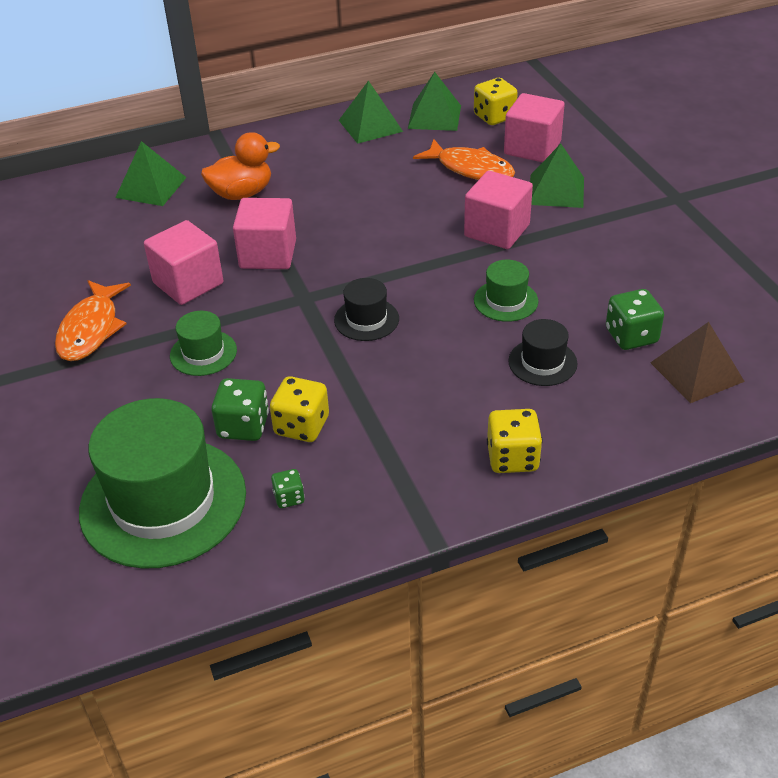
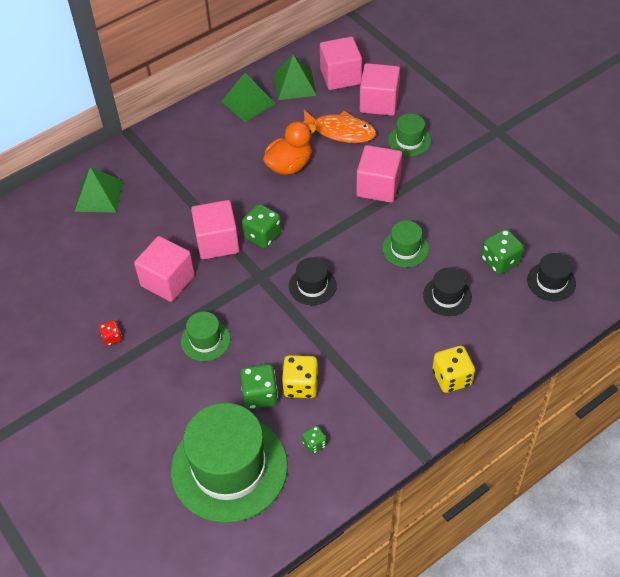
camera: 15 degrees left, 10 degrees up
(91, 329) = (112, 338): orange fish -> red dice
(242, 193) = (173, 188): orange duck -> orange duck (289, 165)
(327, 257) = (262, 235): none -> green dice
(494, 117) = (340, 76): yellow dice -> pink cube
(556, 190) = (409, 140): green pyramid -> green hat
(697, 372) = (551, 281): brown pyramid -> black hat

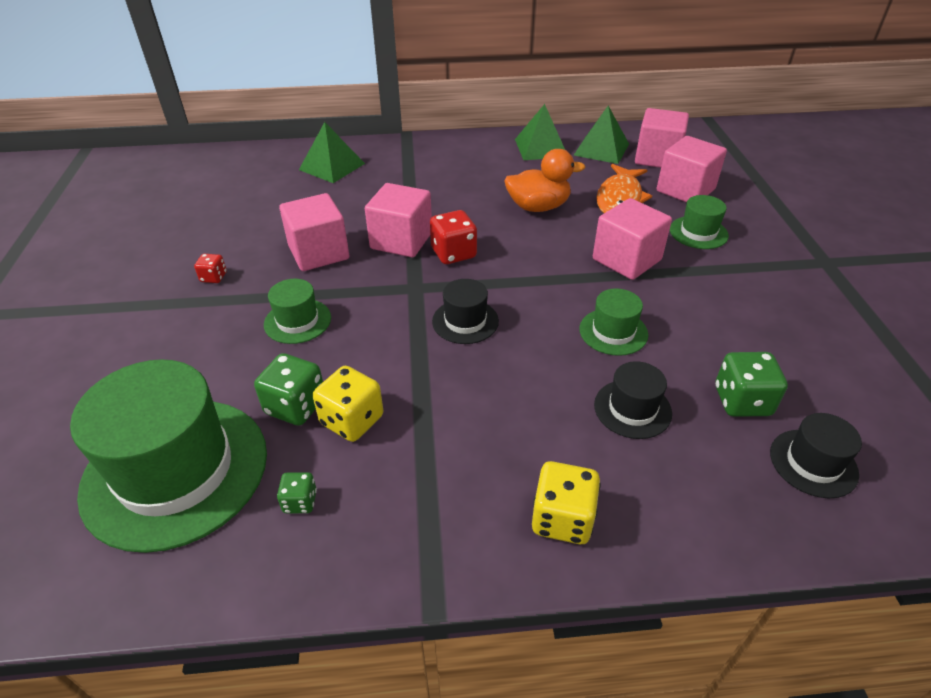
camera: 30 degrees right, 10 degrees down
(262, 235) = (453, 253): green dice -> red dice
(340, 131) = (620, 199): orange fish -> orange fish turned 60 degrees clockwise

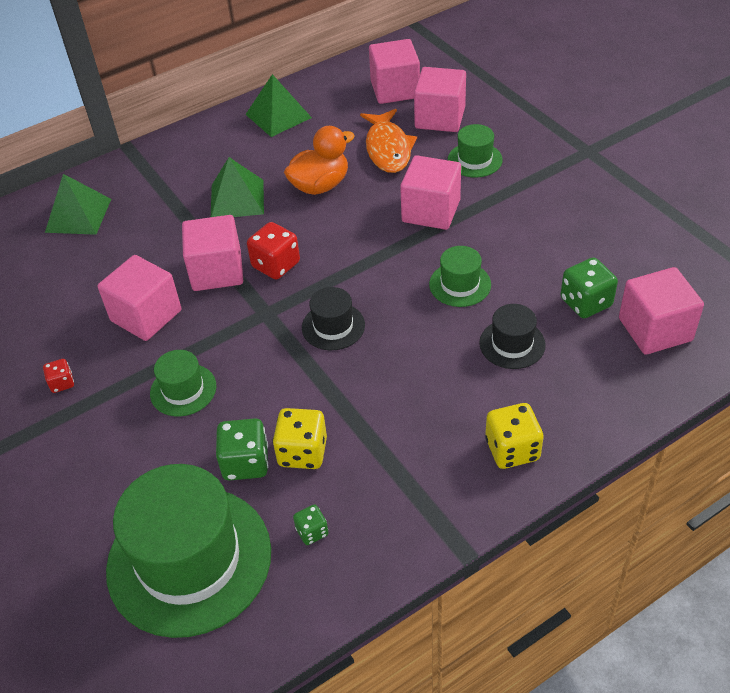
camera: 25 degrees left, 5 degrees up
(601, 149) = (337, 97): green pyramid -> green pyramid (237, 199)
(813, 463) = (655, 329): black hat -> pink cube

